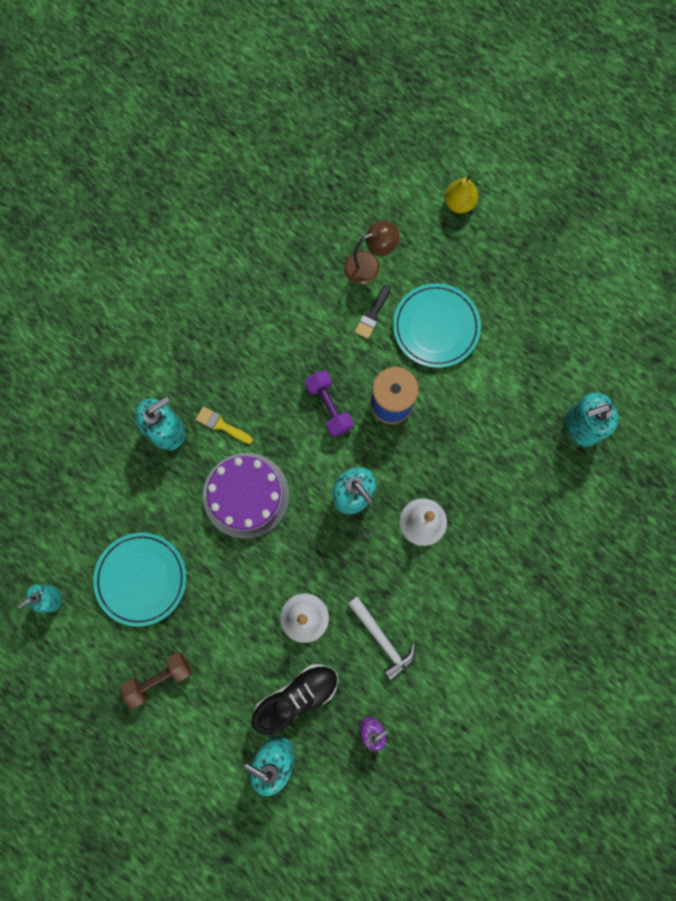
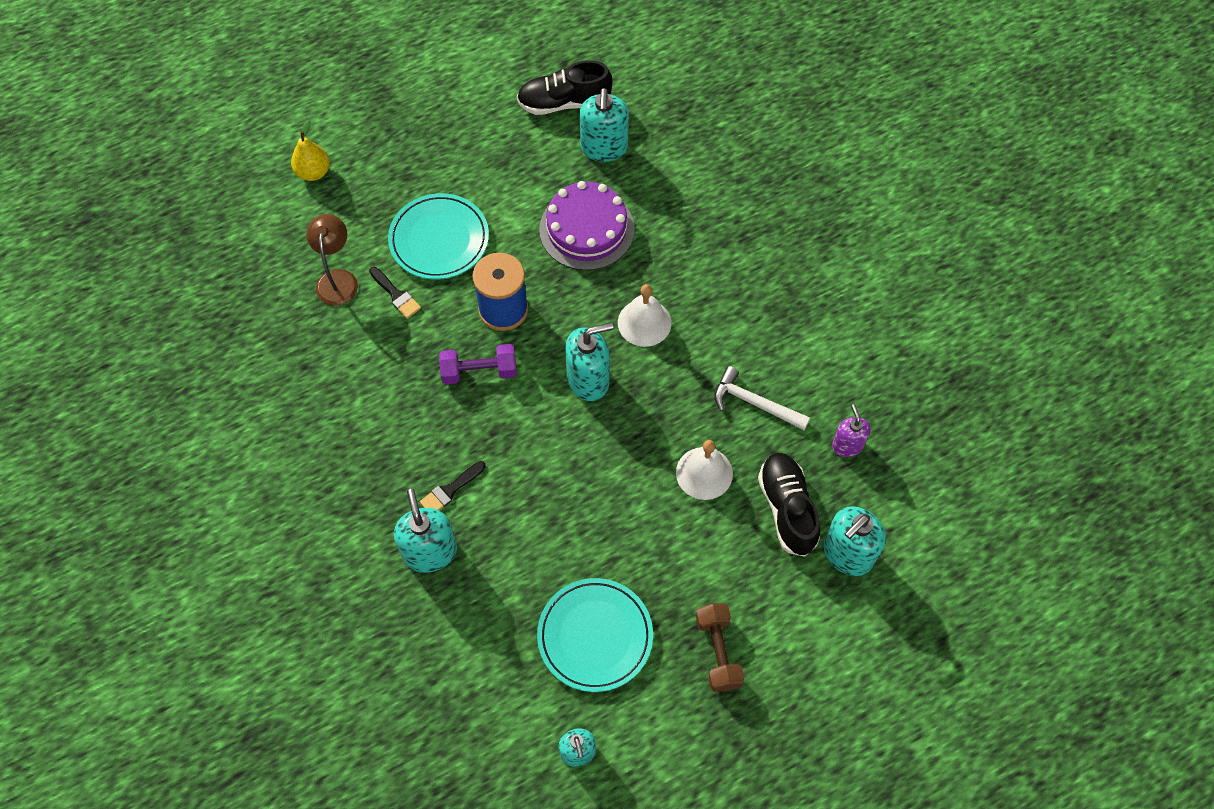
camera: 70 degrees left, 15 degrees down
(221, 425) = (450, 490): yellow brush -> black brush
(246, 495) = (543, 489): purple cake -> purple cake (586, 229)
(382, 639) = (754, 403): white hammer -> white hammer turned 135 degrees counterclockwise
(614, 375) = (564, 103): none -> black shoe

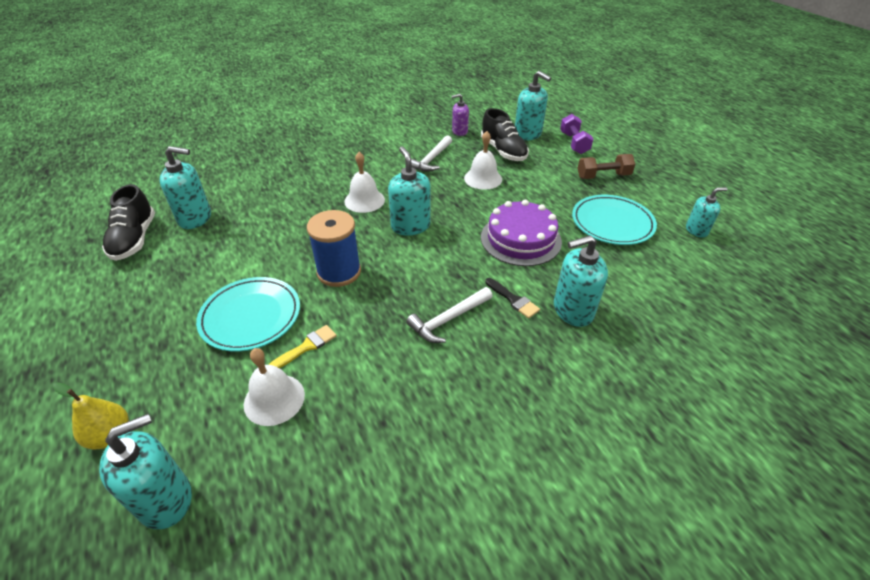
camera: 90 degrees left, 20 degrees down
(255, 226) = (166, 499): none -> turquoise soap dispenser
(337, 279) = (274, 399): brown lamp -> white bell
(396, 295) = (306, 346): black brush -> yellow brush
(424, 422) = (448, 319): none -> white hammer
(479, 371) = (399, 285): purple dumbbell -> purple dumbbell (574, 143)
(586, 229) = (272, 227): purple cake -> purple cake (520, 239)
(787, 508) = (503, 151): black shoe -> black shoe turned 105 degrees counterclockwise

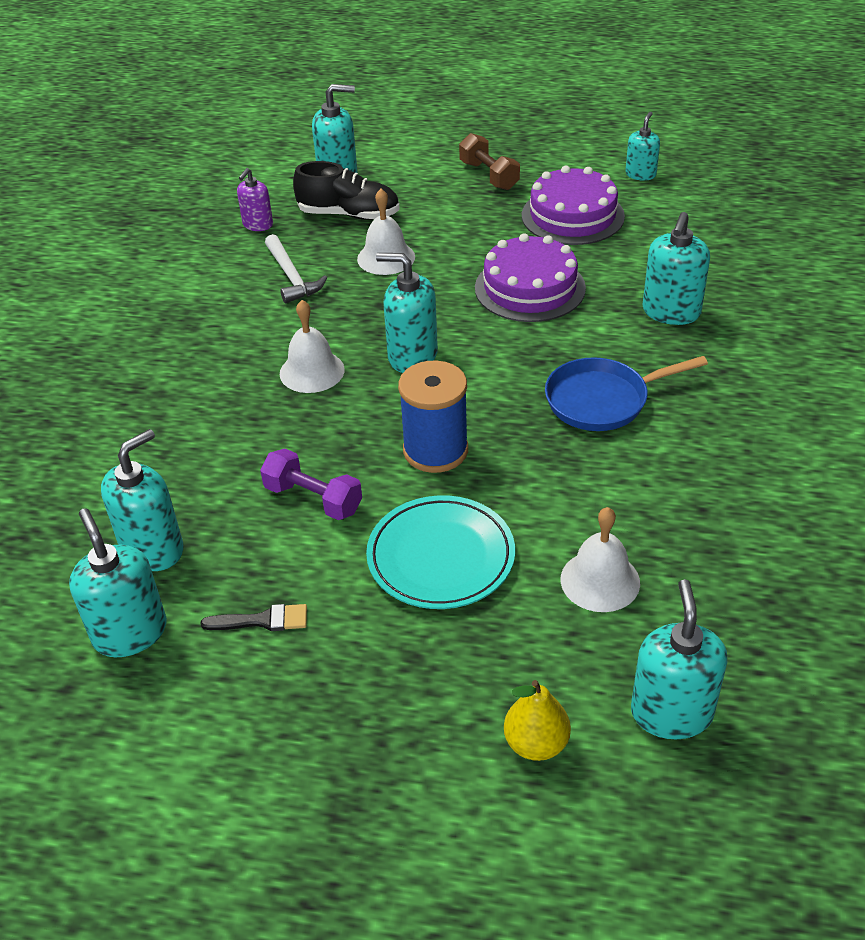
camera: 50 degrees left, 0 degrees up
(134, 239) = (130, 632): black shoe -> turquoise soap dispenser
(306, 346) = (541, 526): yellow brush -> none
(448, 319) = (603, 400): white hammer -> blue pan
(513, 300) = (618, 341): black brush -> black brush (262, 620)
(574, 143) = (402, 158): purple dumbbell -> purple dumbbell (313, 499)
(603, 176) = (489, 175): brown dumbbell -> brown dumbbell turned 60 degrees counterclockwise
(612, 223) = (572, 216): turquoise plate -> purple cake

